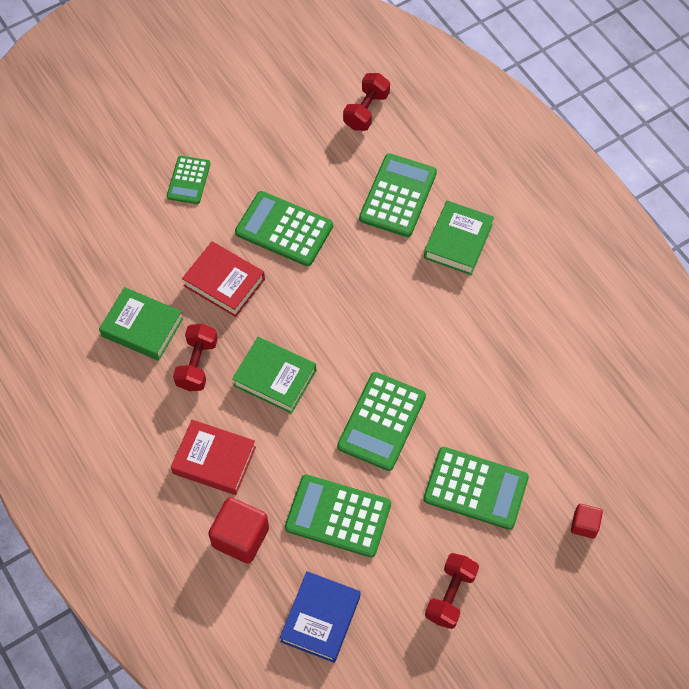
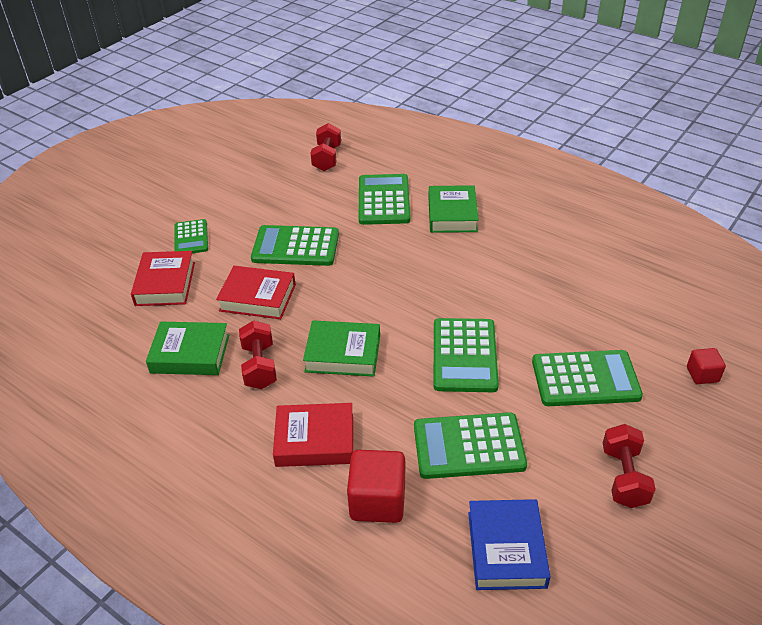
camera: 20 degrees left, 20 degrees down
(146, 233) = (165, 283): none -> red book

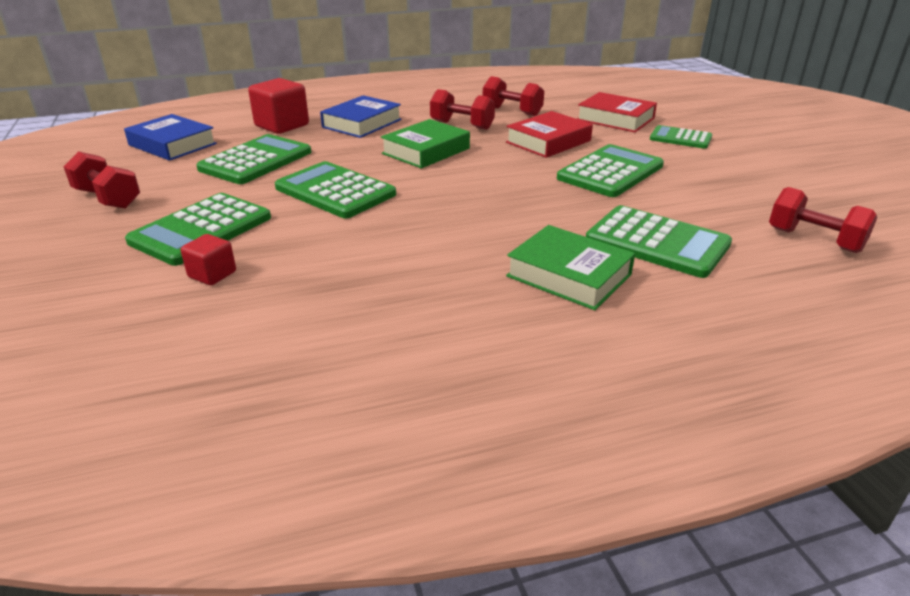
camera: 125 degrees right, 10 degrees down
(190, 354) = (512, 111): green book -> red dumbbell
(315, 440) = (362, 123): red book -> blue book
(702, 375) = (61, 295): red cube -> red cube (212, 274)

